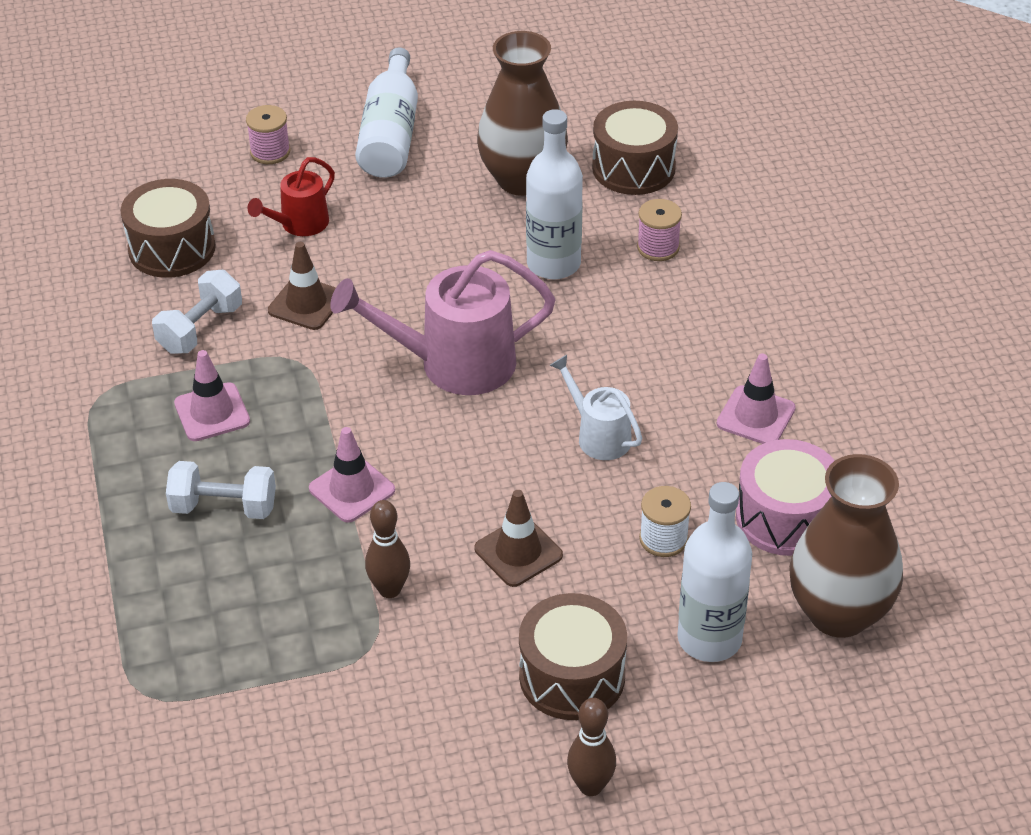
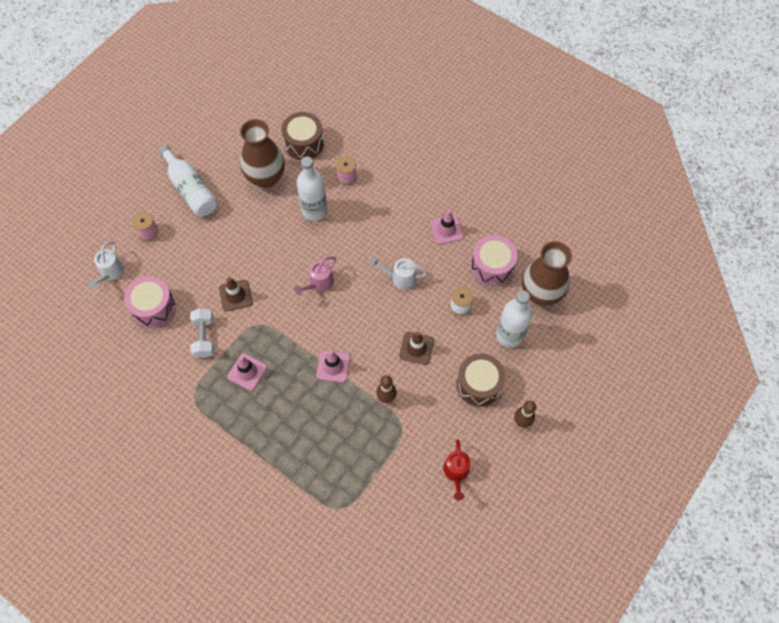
camera: 40 degrees left, 20 degrees up
(161, 172) = (111, 273): none -> white watering can
(172, 248) = (154, 307): brown drum -> pink drum
(224, 507) = (293, 409): white dumbbell -> none
(299, 225) = (196, 260): red watering can -> red watering can (456, 473)
(453, 364) = (319, 284): pink watering can -> pink watering can, size x0.55

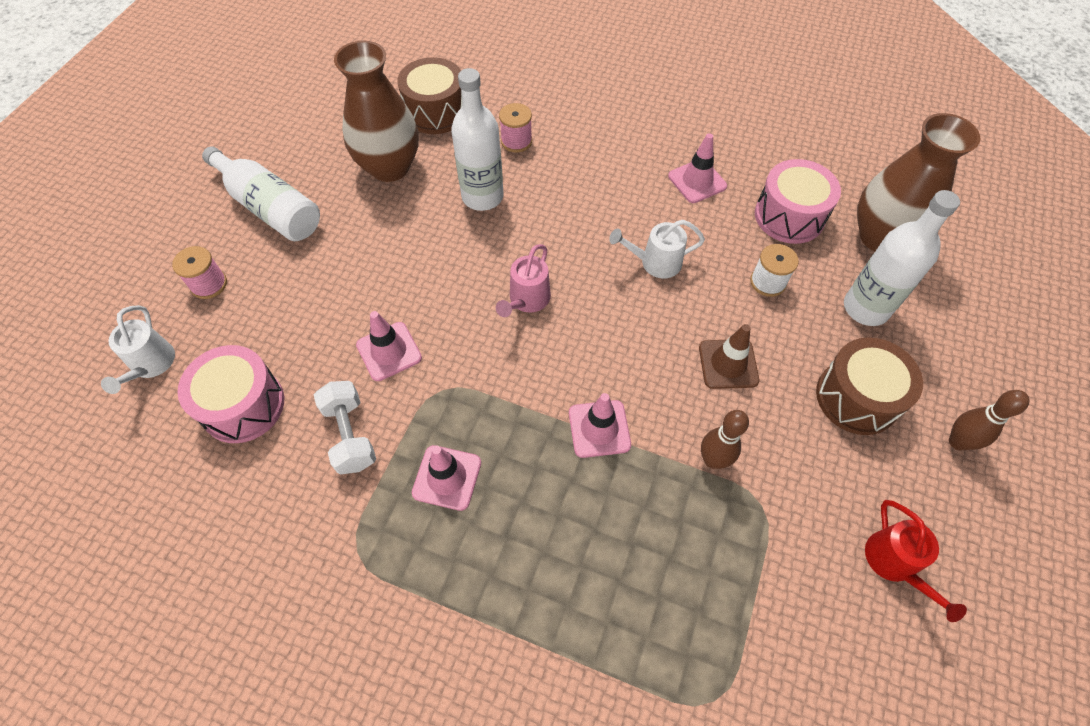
camera: 15 degrees left, 5 degrees down
(235, 295) = (389, 351): brown traffic cone -> pink traffic cone

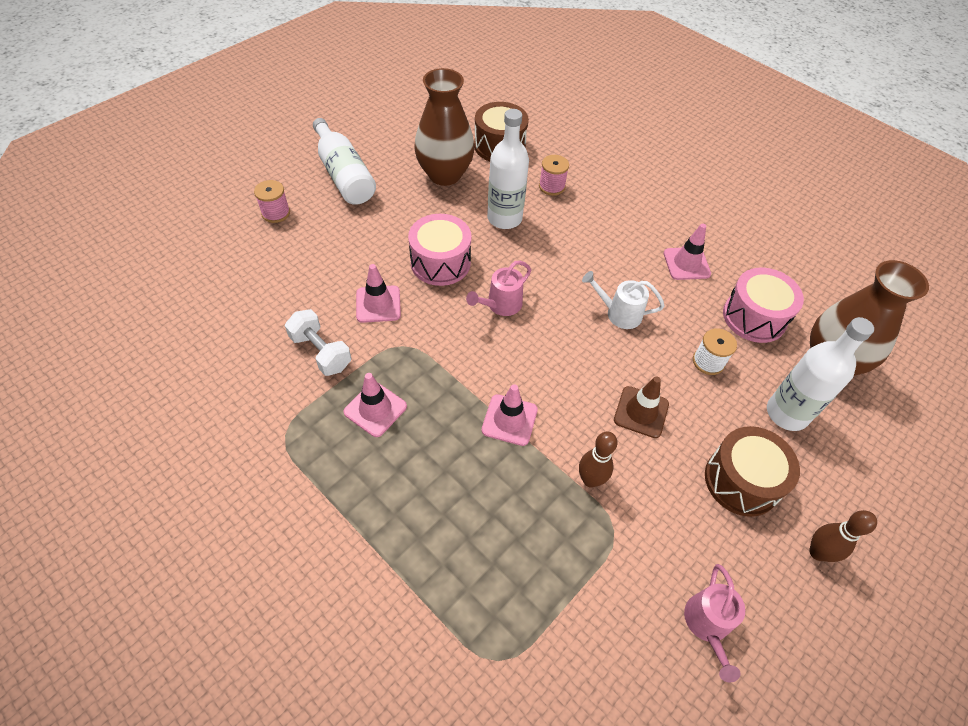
camera: 20 degrees right, 5 degrees down
(151, 365) = (210, 253): white watering can -> none
(243, 405) = (258, 303): pink drum -> pink drum (440, 262)
(350, 435) = (321, 352): white dumbbell -> white dumbbell turned 45 degrees counterclockwise
(895, 564) = (707, 625): red watering can -> pink watering can

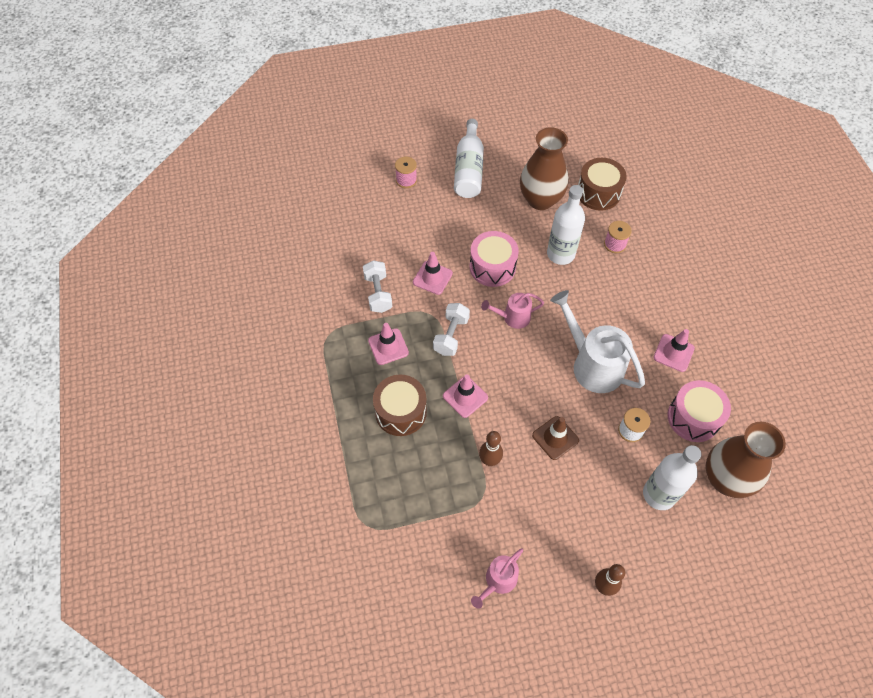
camera: 35 degrees right, 5 degrees up
(444, 358) = (451, 335): none -> white dumbbell
(618, 313) = (592, 364): white watering can -> white watering can, size x1.82
(741, 481) = (589, 517): brown drum -> brown drum (400, 412)

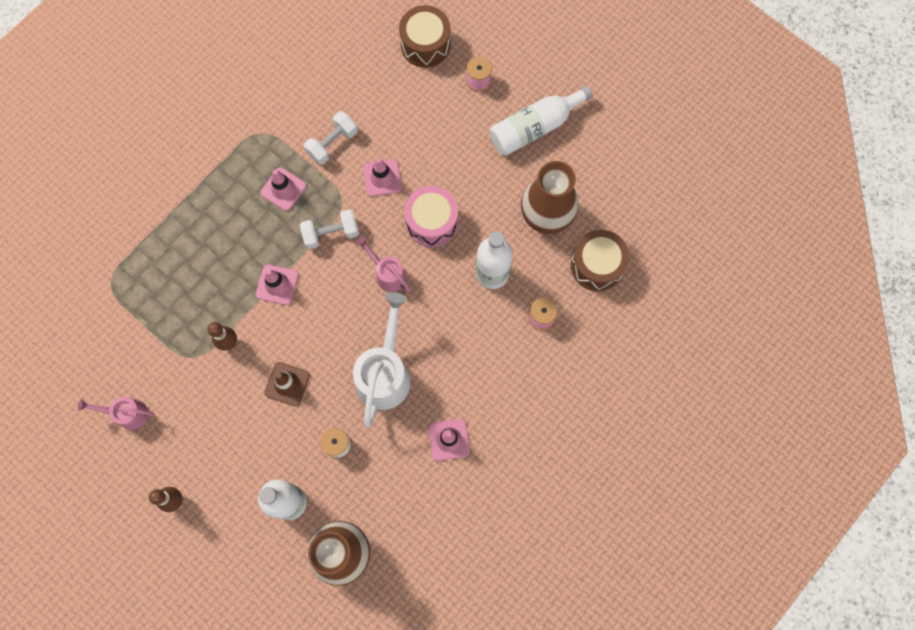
camera: 55 degrees right, 15 degrees up
(400, 412) = (227, 242): brown drum -> brown drum (425, 44)
(693, 418) = (388, 493): pink drum -> none

